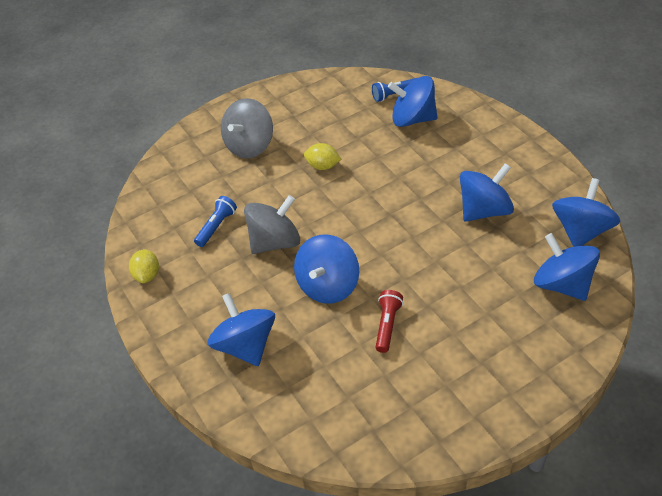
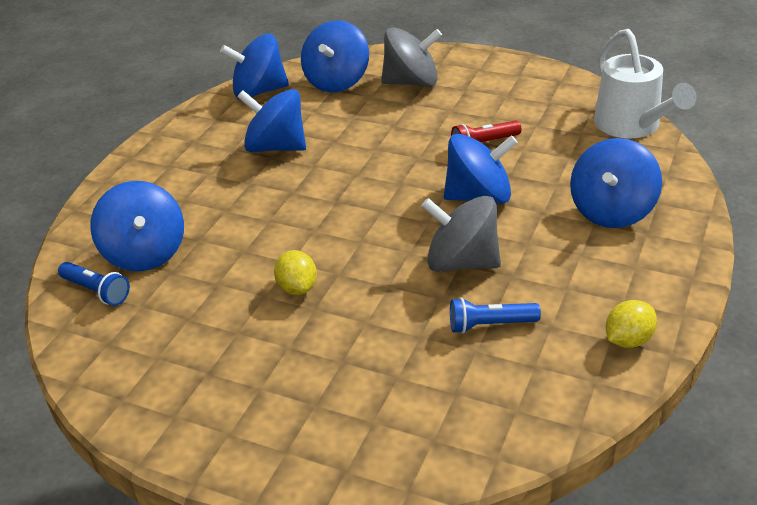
camera: 125 degrees left, 10 degrees down
(249, 145) = (311, 383): grey spinning top -> grey spinning top (411, 82)
(326, 438) = (631, 125): none -> white watering can

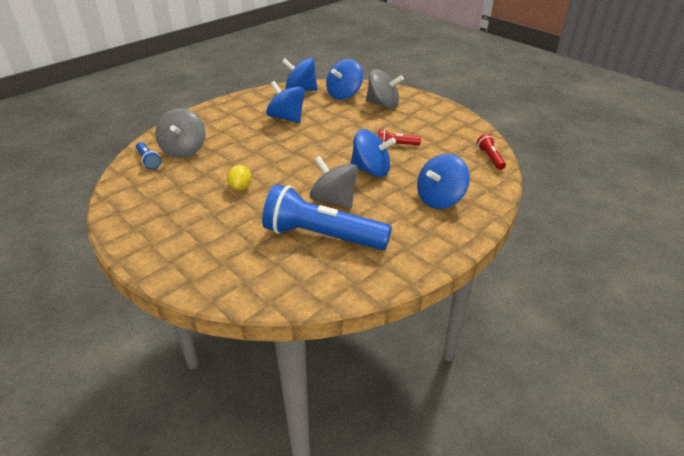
camera: 20 degrees right, 0 degrees up
(145, 253) = (184, 150): blue spinning top -> grey spinning top
(490, 325) = (322, 236): blue flashlight -> blue flashlight, size x2.30
(628, 340) = (392, 268): yellow lemon -> none
(631, 125) = (490, 158): white watering can -> red flashlight

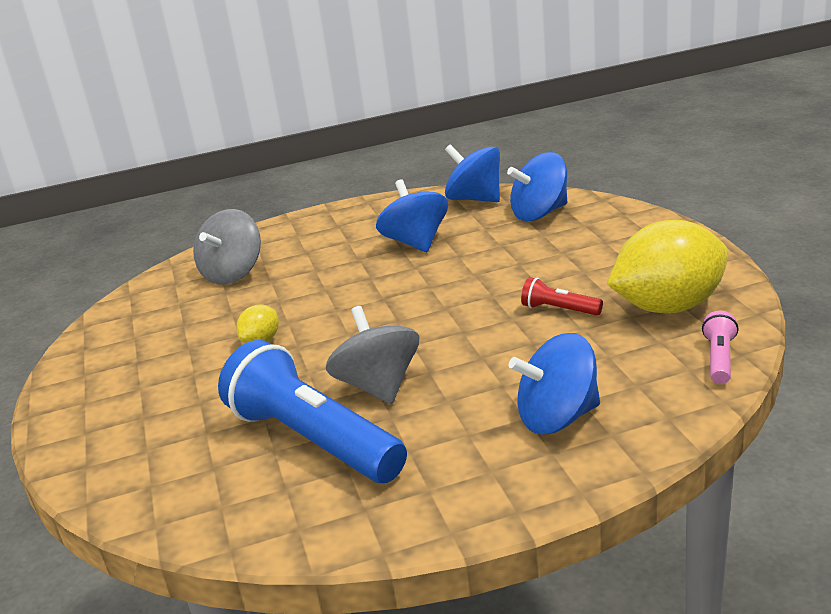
camera: 30 degrees right, 10 degrees down
(148, 160) = (177, 282): blue flashlight -> none
(371, 170) = (479, 347): blue spinning top -> none
(383, 104) = (593, 237): grey spinning top -> none
(448, 136) = (668, 307): none -> yellow lemon
(490, 158) = (719, 359): red flashlight -> pink flashlight

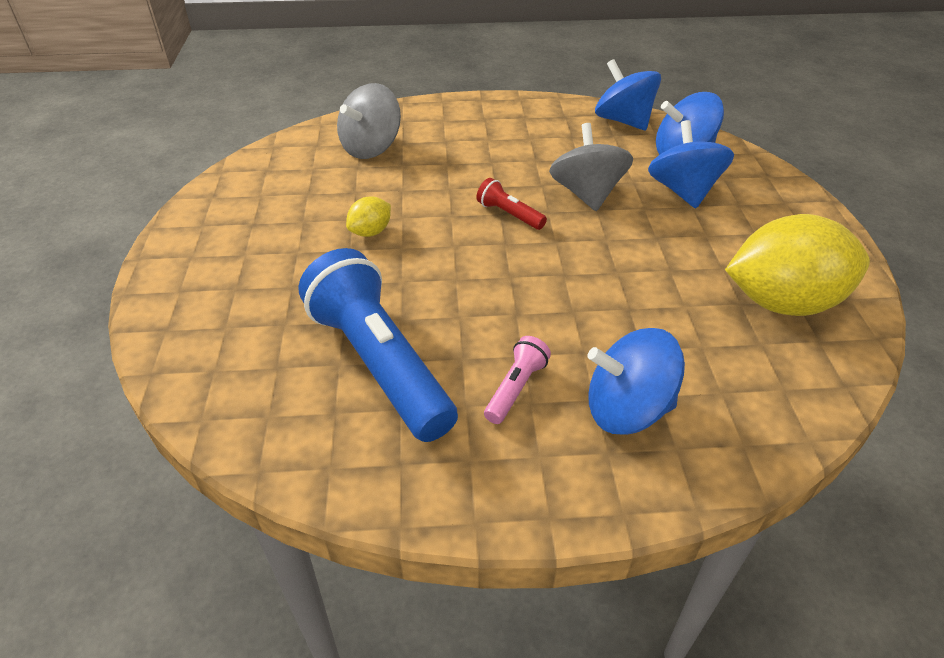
camera: 10 degrees right, 15 degrees up
(378, 386) = (461, 317): grey spinning top -> grey spinning top (587, 194)
(416, 242) = (551, 157): blue spinning top -> blue spinning top (683, 191)
(559, 309) = (667, 275): red flashlight -> red flashlight (509, 214)
(719, 359) = (820, 385): pink flashlight -> pink flashlight (516, 388)

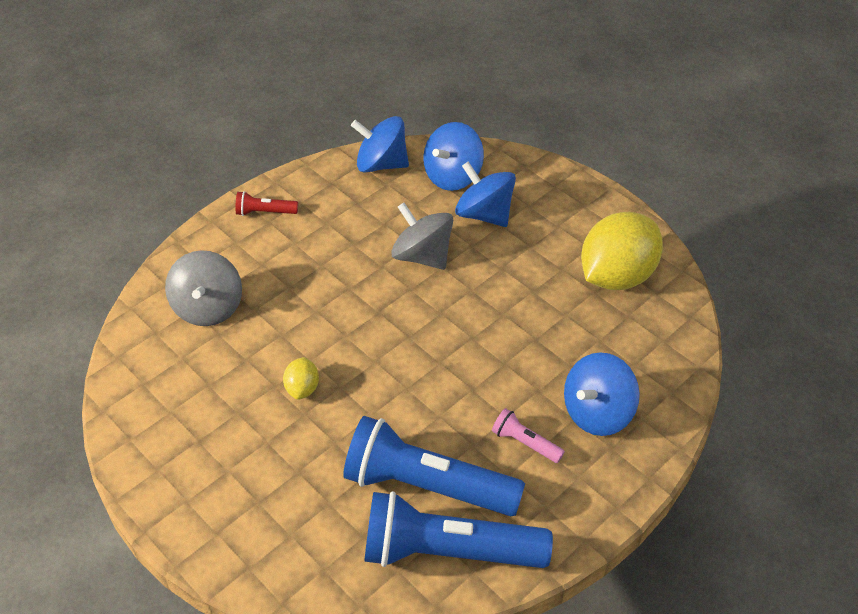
camera: 40 degrees left, 5 degrees up
(329, 431) = (448, 551): none -> blue flashlight
(509, 214) = (386, 309): red flashlight -> red flashlight (265, 212)
(516, 388) = (525, 443): pink flashlight -> pink flashlight turned 45 degrees counterclockwise

